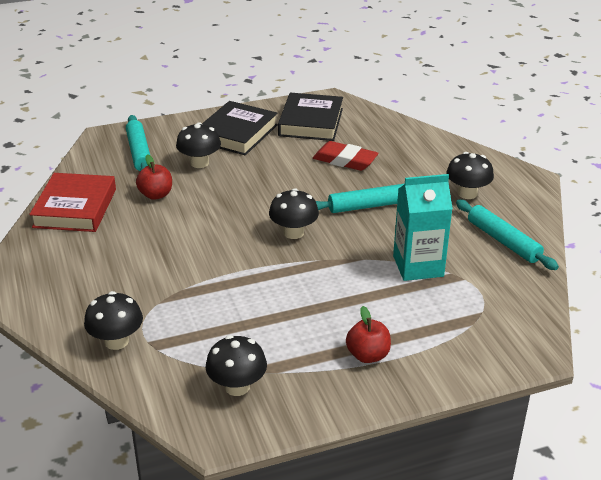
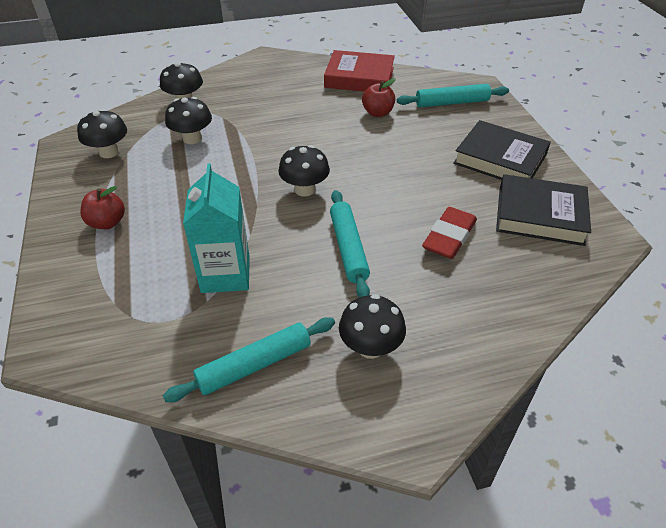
camera: 95 degrees right, 10 degrees up
(199, 163) = (435, 135): black mushroom -> black mushroom (192, 138)

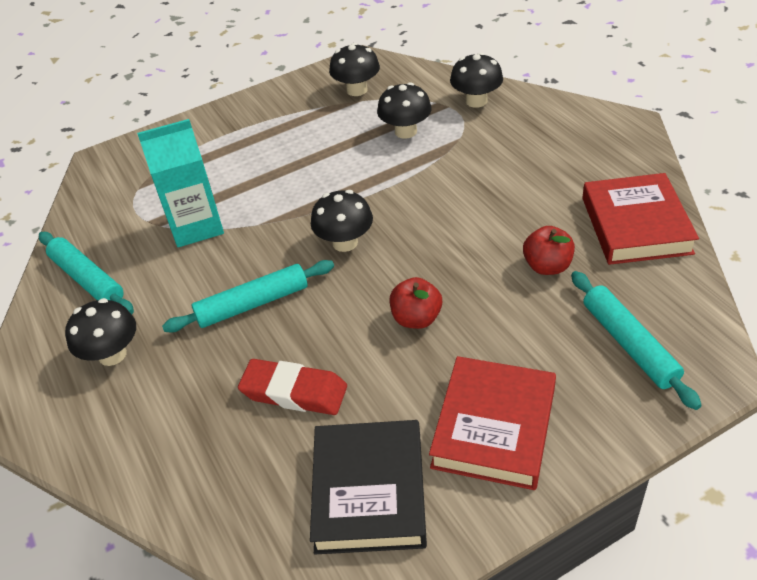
camera: 80 degrees right, 0 degrees up
(107, 223) = (250, 131): red apple -> red apple (416, 318)
(500, 159) = (494, 427): black book -> red book

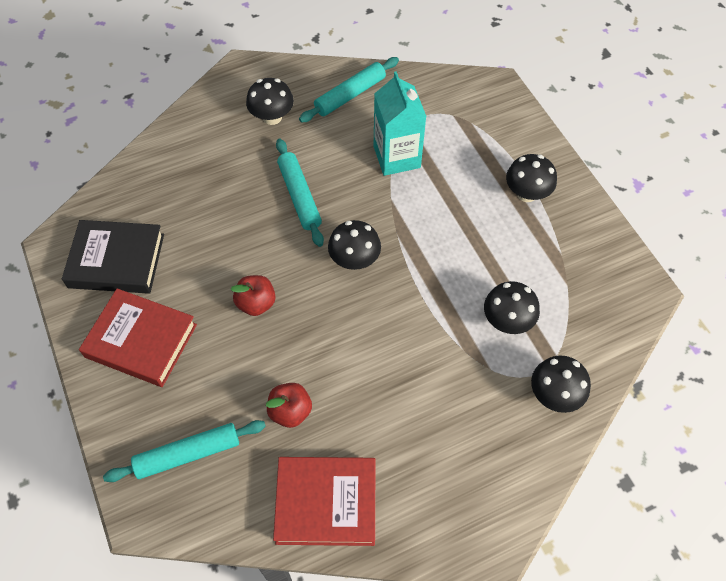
camera: 90 degrees right, 15 degrees up
(294, 392) = (209, 221): red eraser -> none
(357, 90) = (587, 283): black mushroom -> black mushroom (526, 193)

